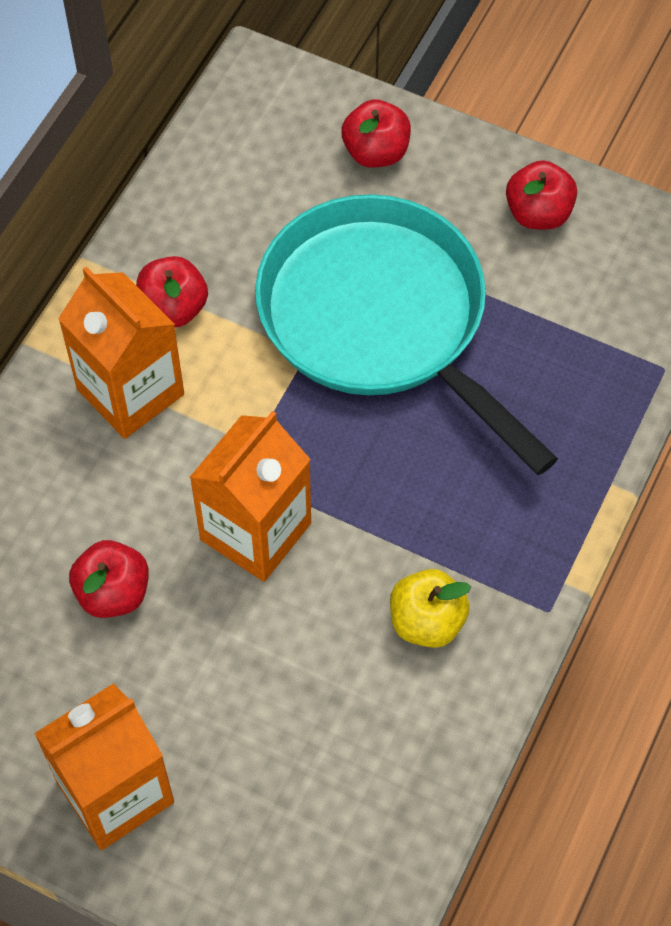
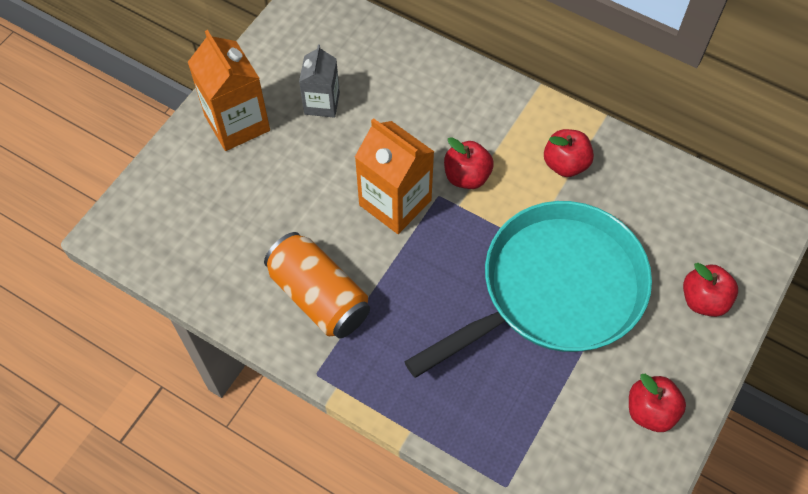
camera: 95 degrees right, 0 degrees up
(70, 659) = (322, 103): none -> grey carton
(113, 593) = (362, 125): red apple -> red apple (467, 176)
(130, 392) = (502, 138): orange carton -> none
(427, 621) = (319, 296): yellow apple -> orange can

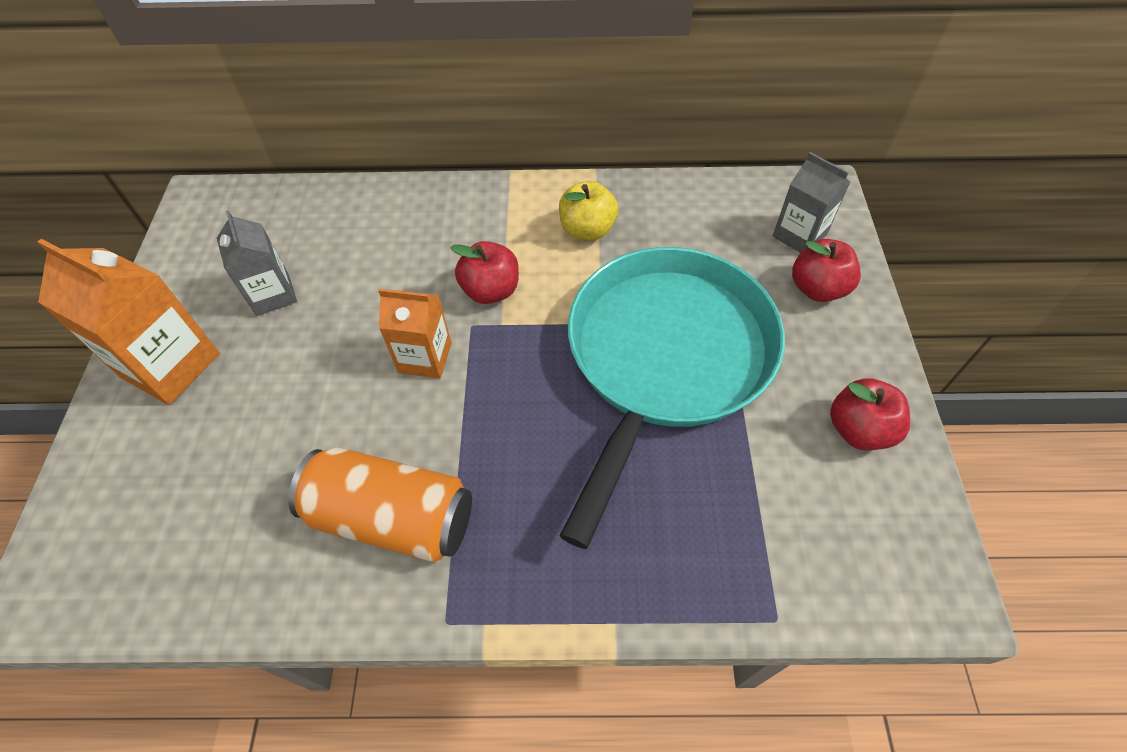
camera: 30 degrees left, 5 degrees down
(395, 202) = (425, 357): orange carton -> orange carton, size x0.63
(565, 164) = (587, 230): red apple -> yellow apple
(724, 252) = (799, 235): none -> grey carton

